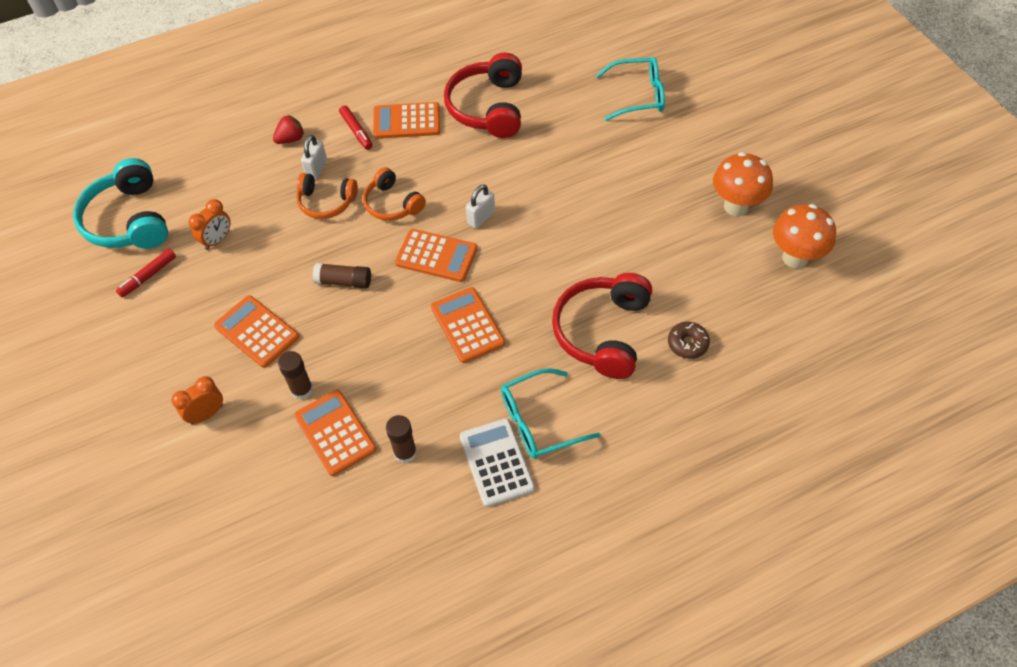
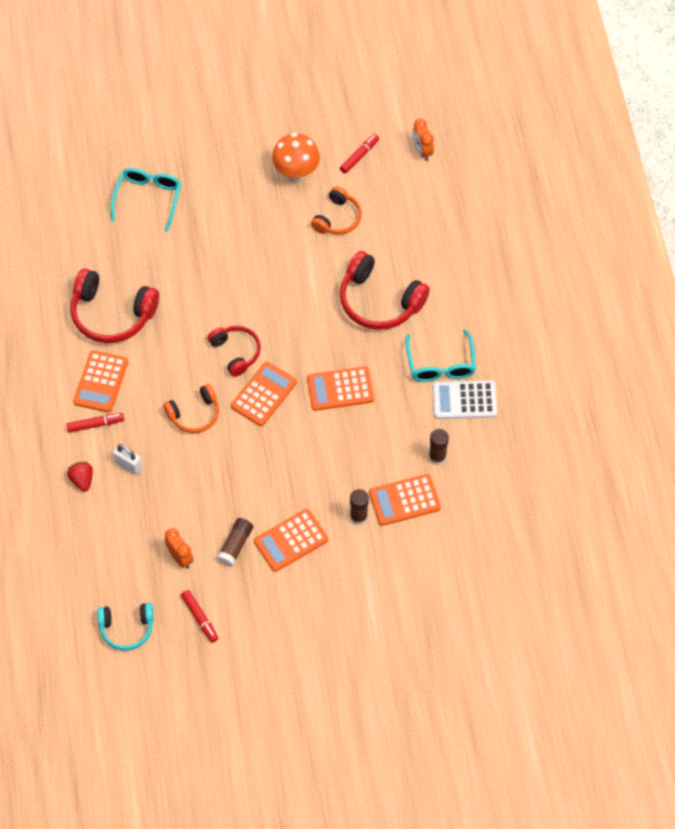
camera: 75 degrees left, 5 degrees up
(128, 220) = (127, 628): turquoise headphones -> turquoise headphones, size x0.61
(206, 414) = (357, 588): orange clock -> orange clock (422, 151)
(326, 202) = (171, 465): orange headphones -> orange headphones (338, 218)
(344, 281) = (264, 467): brown glue stick -> brown glue stick (235, 545)
(481, 217) = (236, 352): white padlock -> red headphones
(687, 344) = (409, 251): brown donut -> none
(795, 258) = (359, 156): orange mushroom -> red marker

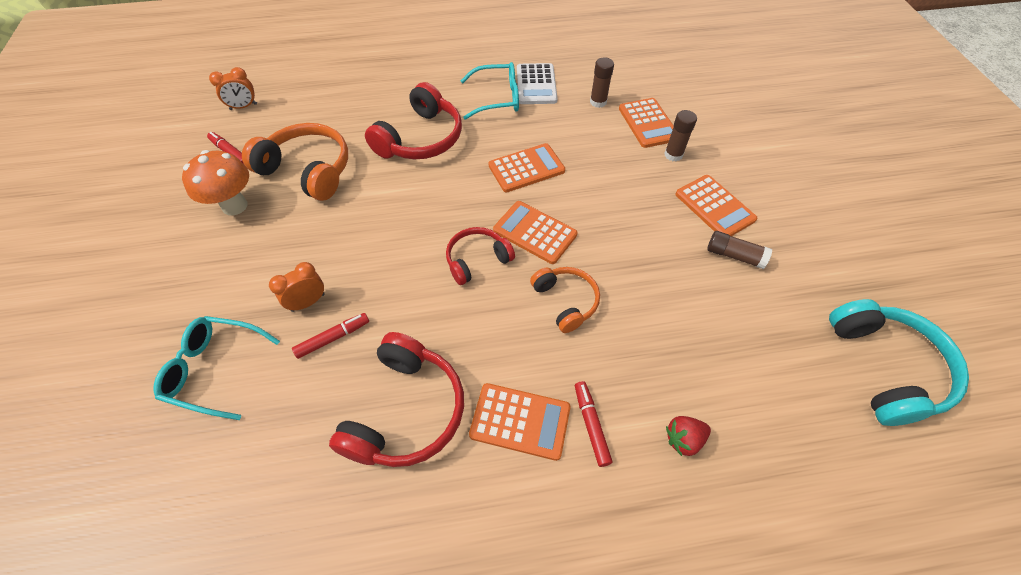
camera: 90 degrees left, 5 degrees down
(127, 628) = (885, 368): turquoise headphones -> turquoise headphones, size x1.64
(128, 465) = (649, 376): white padlock -> none
(180, 558) = (767, 311): orange clock -> orange clock (308, 302)
(200, 618) = (838, 288): red marker -> red marker (333, 338)
(338, 218) = (308, 170): orange headphones -> orange headphones, size x1.64
(340, 389) = (526, 168): orange calculator -> orange calculator turned 105 degrees counterclockwise

